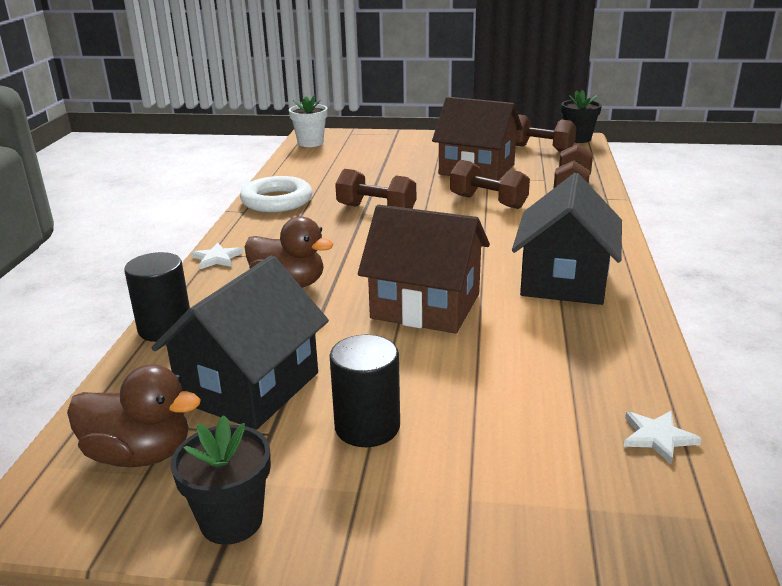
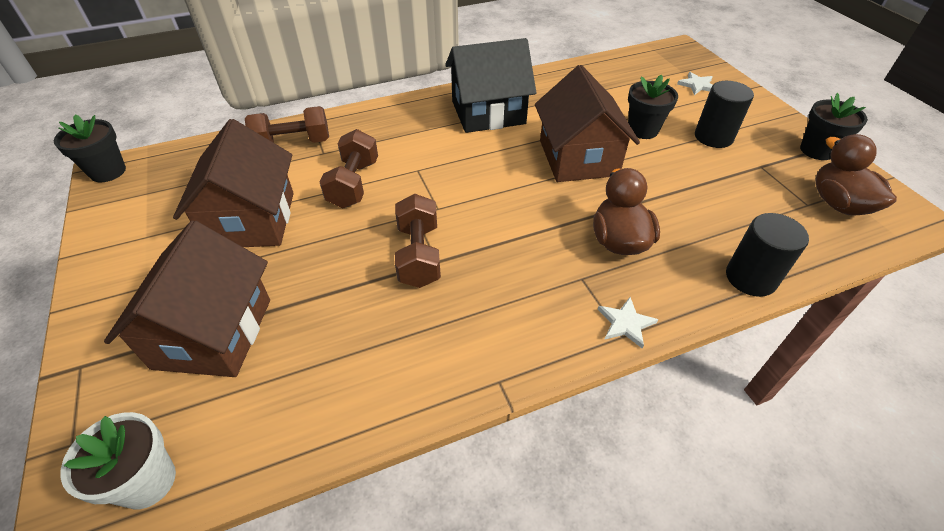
camera: 120 degrees left, 20 degrees up
(249, 387) = (743, 193): black house -> none
(277, 201) = (445, 364): white ring -> none
(382, 156) = (213, 333): none -> brown house
(438, 372) = (642, 130): none -> black flower pot
(540, 149) = (154, 191): brown dumbbell -> none
(657, 437) = (618, 63): white star -> white star (697, 85)

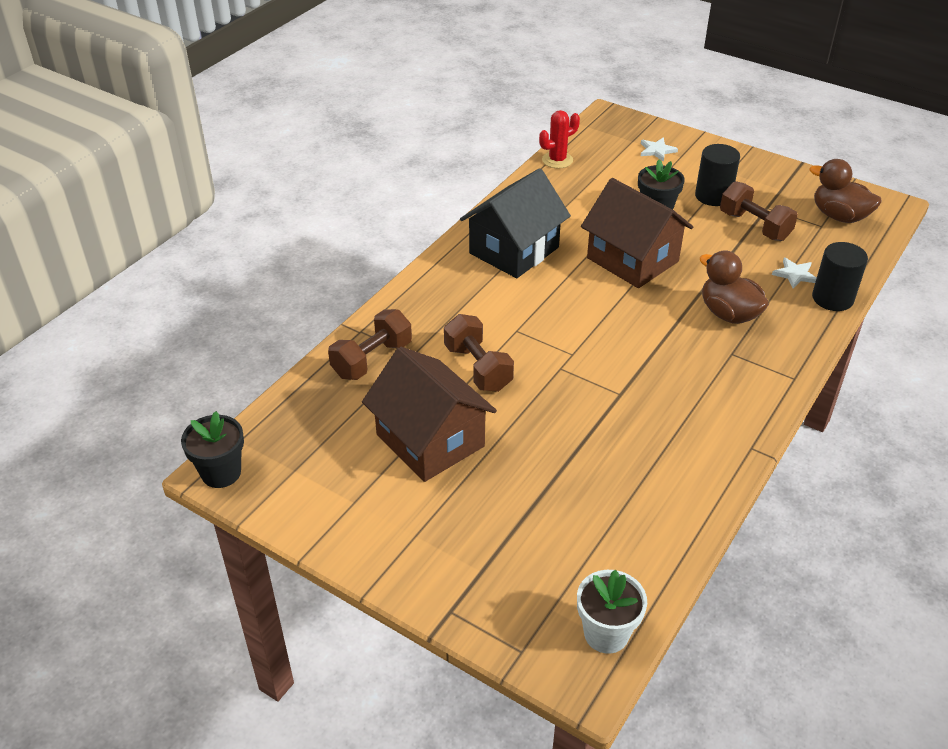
camera: 35 degrees left, 5 degrees down
(213, 333) = (521, 532): brown house -> none
(419, 255) = (602, 396): brown dumbbell -> brown dumbbell (754, 226)
(600, 64) = (557, 160): none -> red cactus
(625, 323) = (788, 369): white star -> white star (795, 274)
(816, 150) = (792, 177): black flower pot -> none

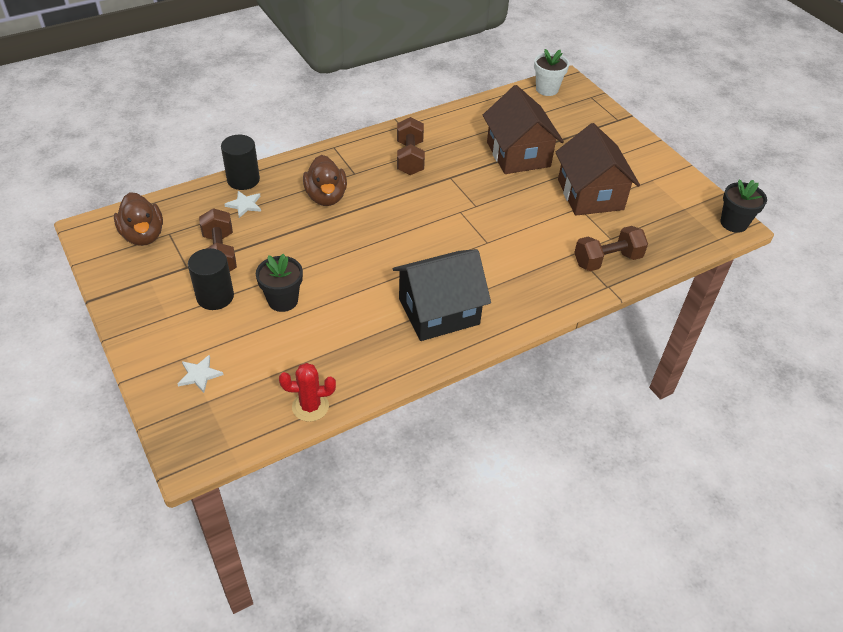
camera: 155 degrees left, 5 degrees up
(478, 368) = (533, 226): brown dumbbell -> brown dumbbell (410, 158)
(632, 260) = (349, 263): brown house -> brown house (518, 154)

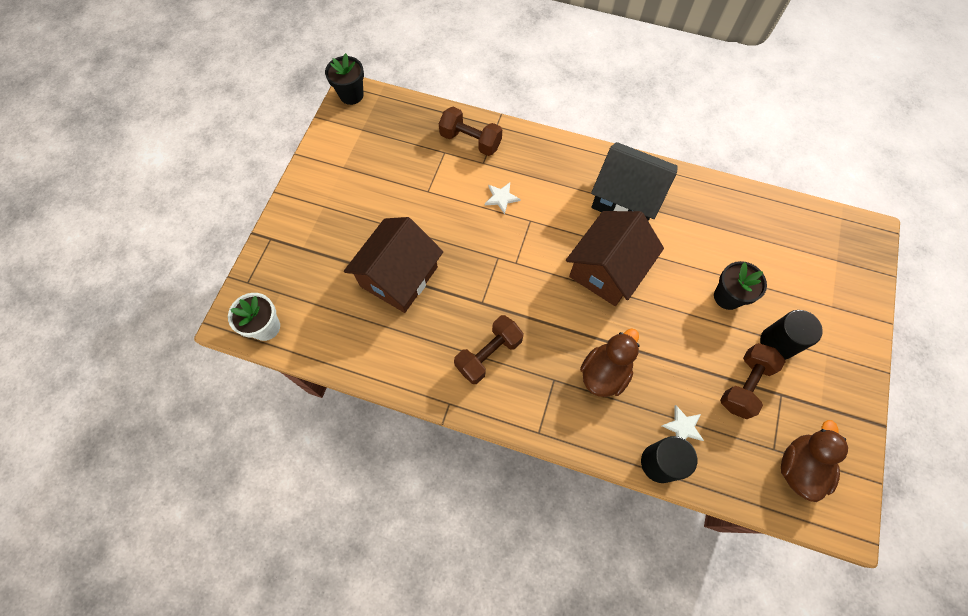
camera: 130 degrees left, 20 degrees up
(199, 375) = (831, 284): white star -> white star (501, 198)
(310, 406) = (771, 204): red cactus -> none
(590, 194) = (404, 194): brown house -> brown house (607, 270)

